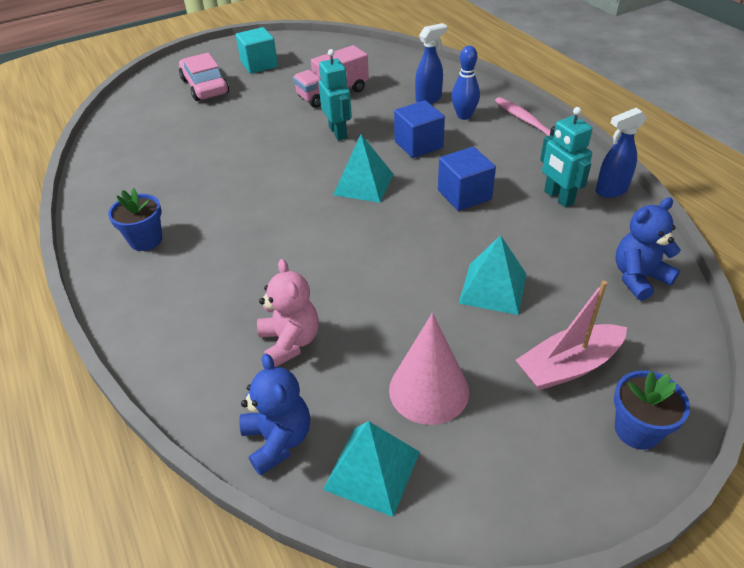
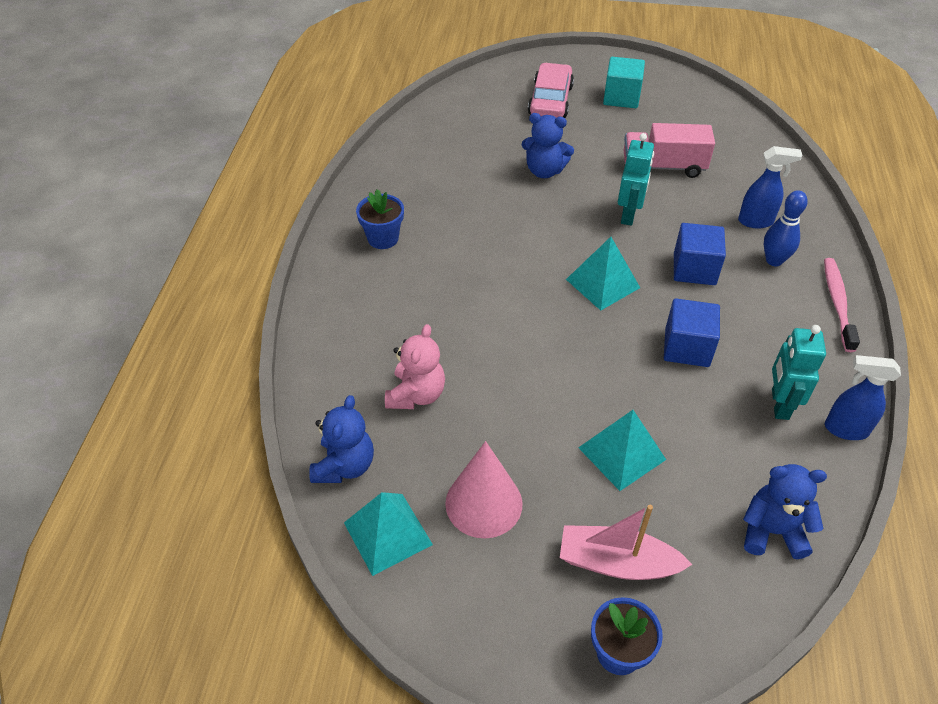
camera: 35 degrees right, 5 degrees up
(245, 132) = (544, 171): none -> blue teddy bear

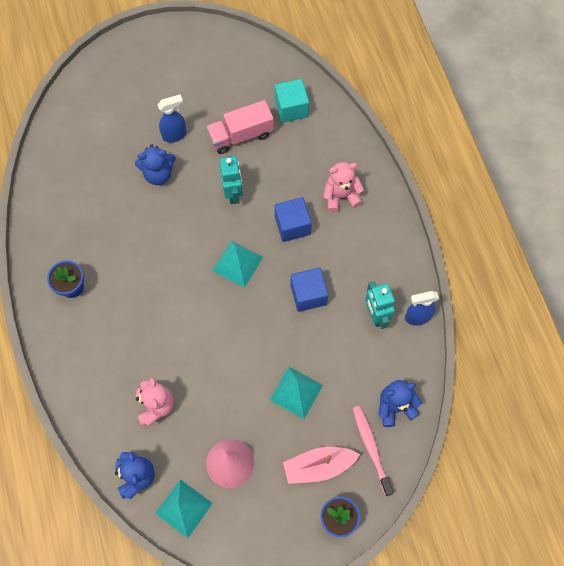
camera: 25 degrees left, 20 degrees up
(550, 100) = (133, 96): pink car -> none
(621, 97) = (185, 72): turquoise cube -> turquoise cube (291, 108)
(756, 221) = (319, 164): blue spray bottle -> blue spray bottle (175, 135)
(774, 260) = (341, 196): blue bowling pin -> pink teddy bear
(837, 303) = (389, 217): pink toothbrush -> pink toothbrush (371, 448)

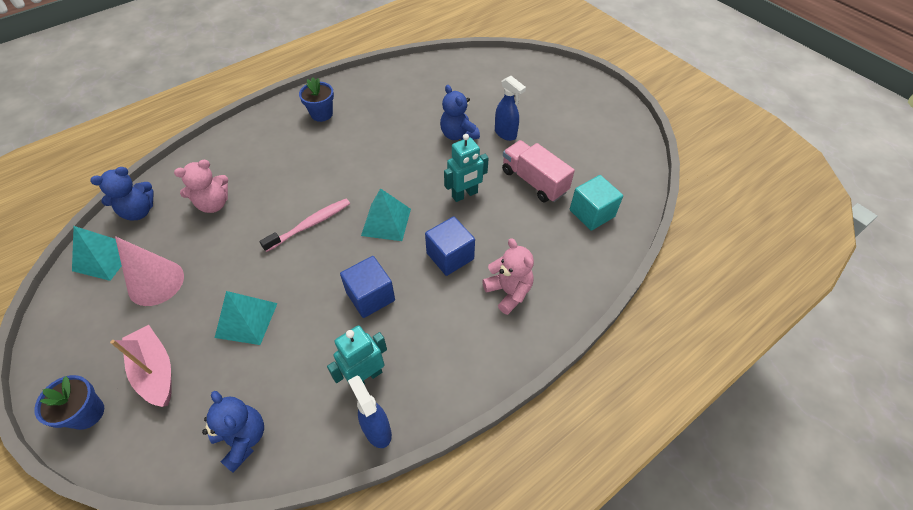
camera: 70 degrees right, 15 degrees down
(371, 448) = (183, 425): pink toothbrush -> pink toothbrush (310, 225)

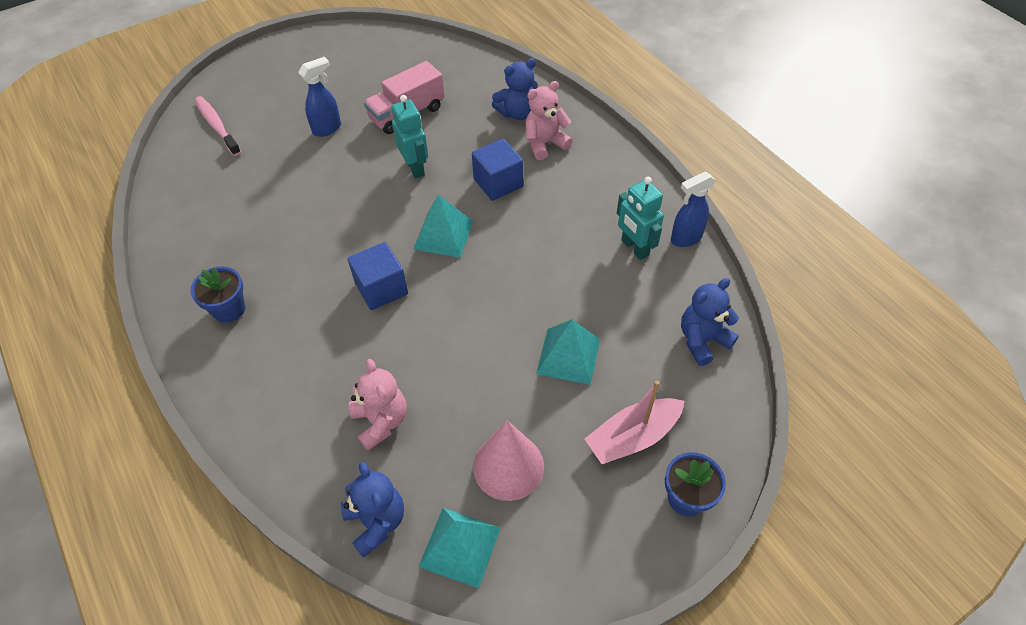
camera: 85 degrees left, 0 degrees up
(310, 225) = (436, 307): pink toothbrush -> pink toothbrush (217, 126)
(370, 296) = (543, 246): blue cube -> blue cube (381, 288)
(458, 135) = (317, 169): blue teddy bear -> blue teddy bear (517, 113)
(592, 213) = (458, 79): turquoise cube -> none

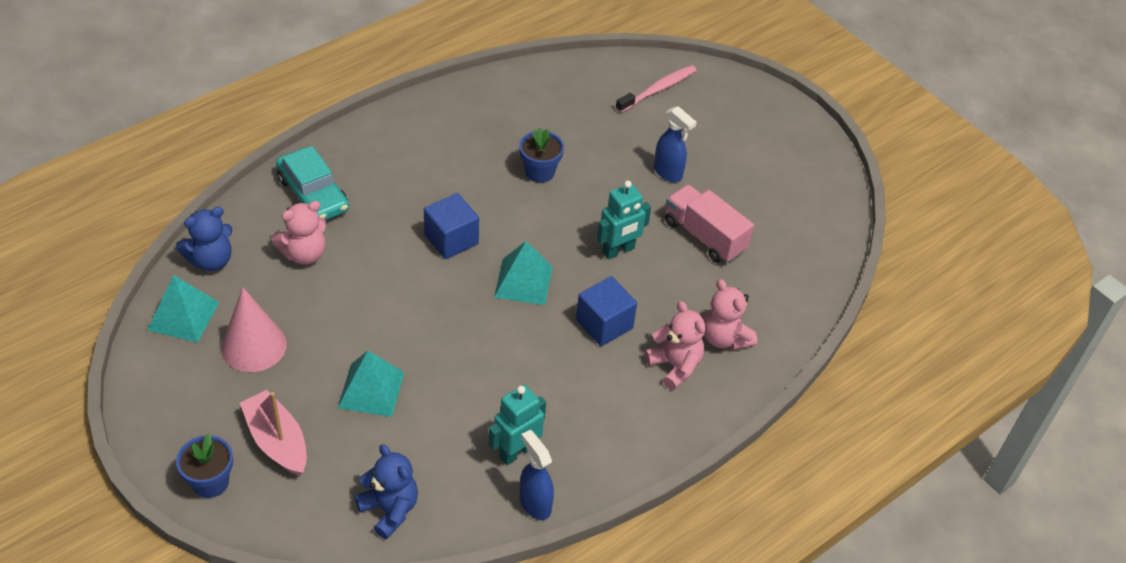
camera: 80 degrees right, 5 degrees down
(229, 309) = (424, 138): blue flower pot -> blue flower pot (540, 172)
(290, 415) = (313, 194): none -> turquoise car
(517, 113) = (724, 338): blue teddy bear -> pink teddy bear

